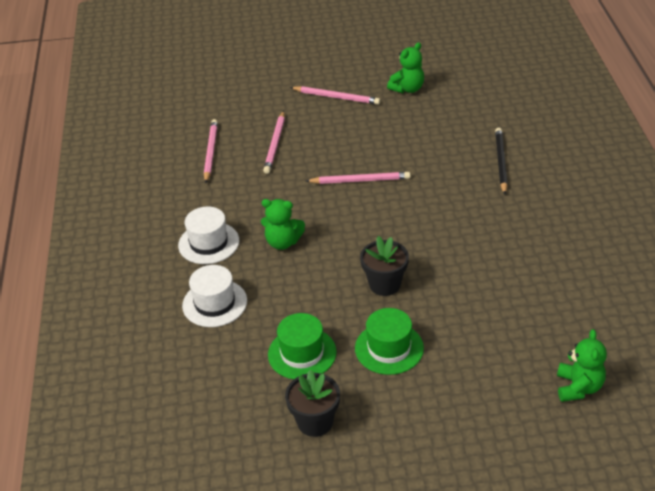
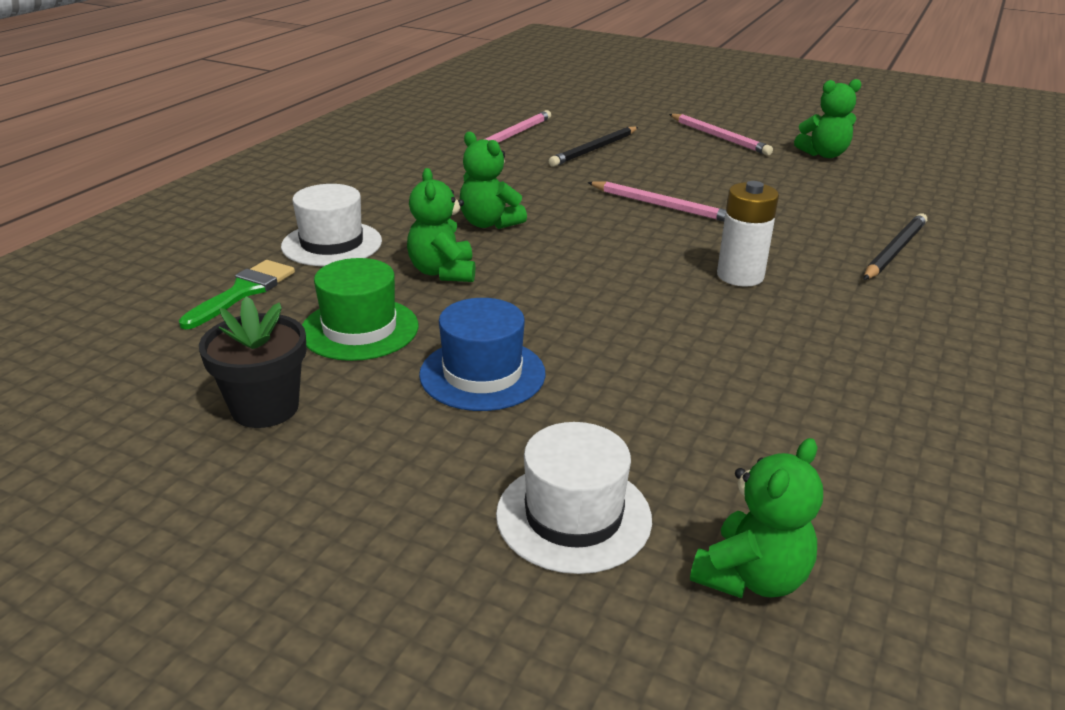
camera: 30 degrees right, 10 degrees down
(209, 243) = (404, 196): white hat -> white hat (573, 516)
(211, 362) = (243, 292): none -> green brush
(275, 144) = (595, 149): pink pencil -> black pencil
(299, 293) = (443, 272): none -> green teddy bear
(384, 284) = (567, 306): black flower pot -> none
(389, 348) = (482, 374): green hat -> blue hat
(445, 219) = (740, 276): none -> white battery

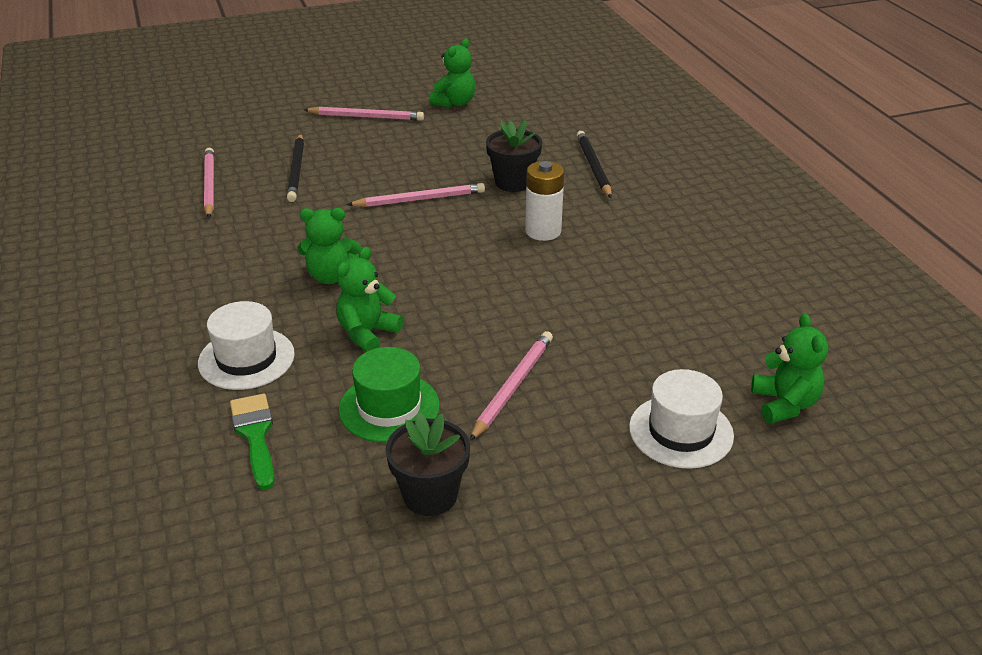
camera: 45 degrees left, 5 degrees up
(443, 272) = (367, 333): green teddy bear -> green teddy bear turned 90 degrees clockwise
(482, 374) = (512, 387): blue hat -> pink pencil
(778, 229) = (513, 182): none -> black flower pot

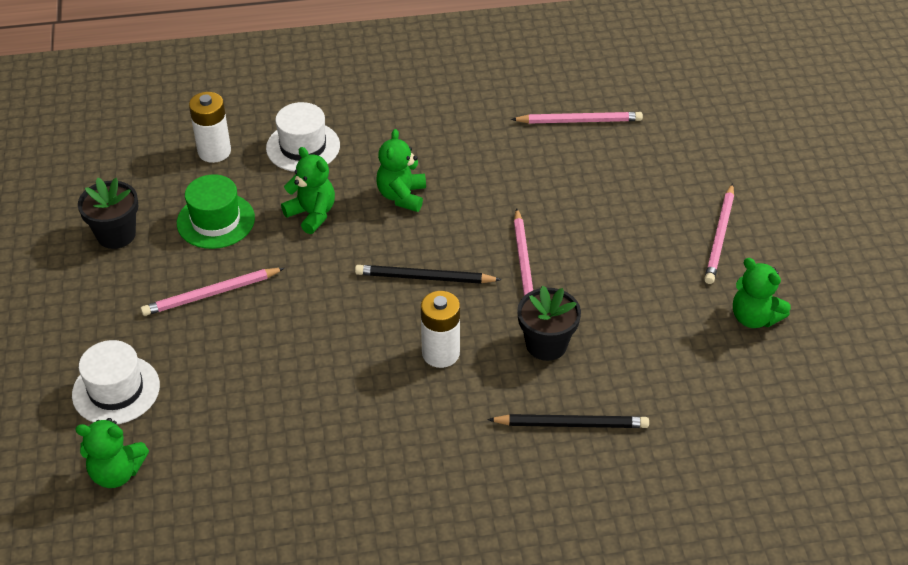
camera: 100 degrees right, 10 degrees up
(255, 435) = (214, 151): green brush -> white battery
(297, 170) = (600, 179): black pencil -> black pencil (424, 278)
(512, 387) = (211, 294): pink pencil -> pink pencil turned 120 degrees clockwise

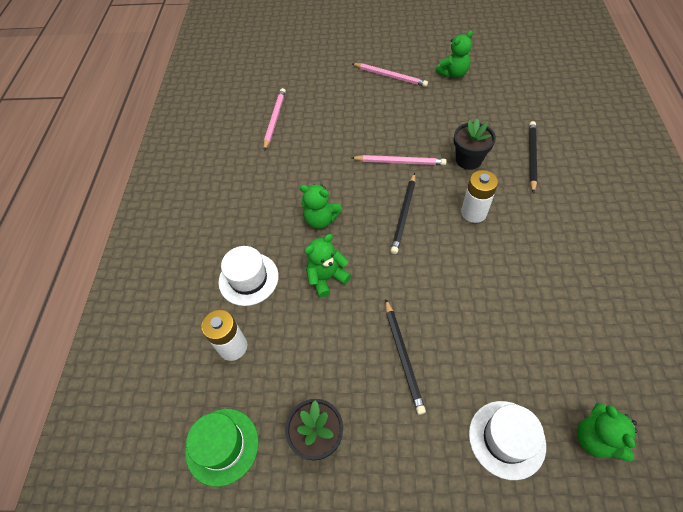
camera: 75 degrees left, 10 degrees up
(117, 472) = (595, 439): green teddy bear -> green teddy bear turned 150 degrees clockwise
(211, 294) = (403, 356): pink pencil -> black pencil
(216, 221) = (319, 349): green hat -> green hat (222, 446)

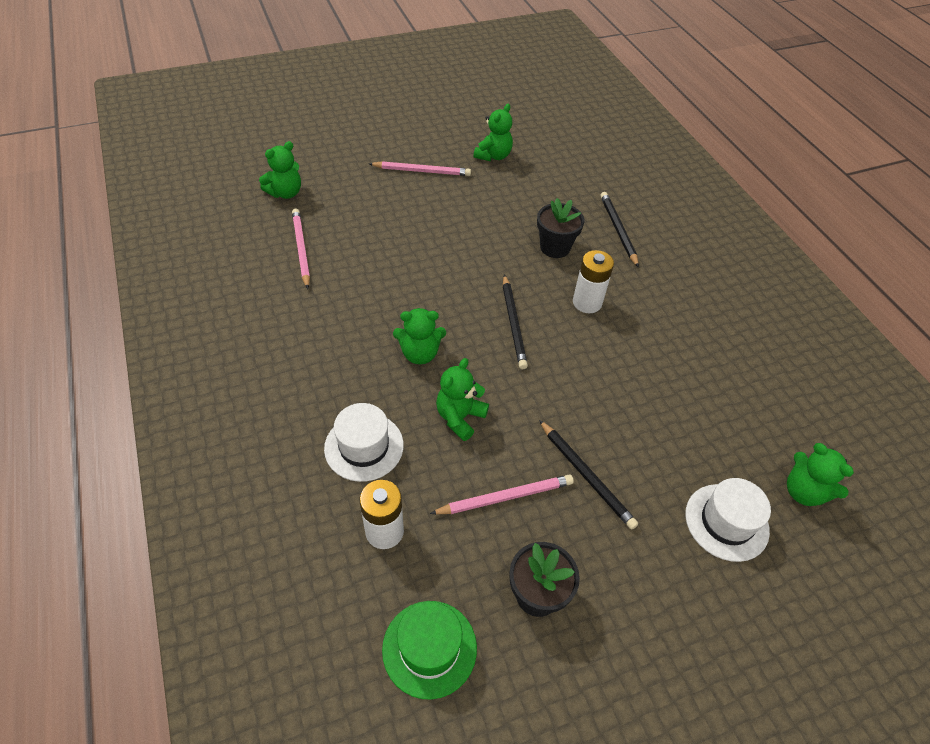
camera: 30 degrees left, 5 degrees down
(283, 75) = (285, 193): none -> green teddy bear
(400, 162) = (480, 266): pink pencil -> pink pencil (505, 497)

